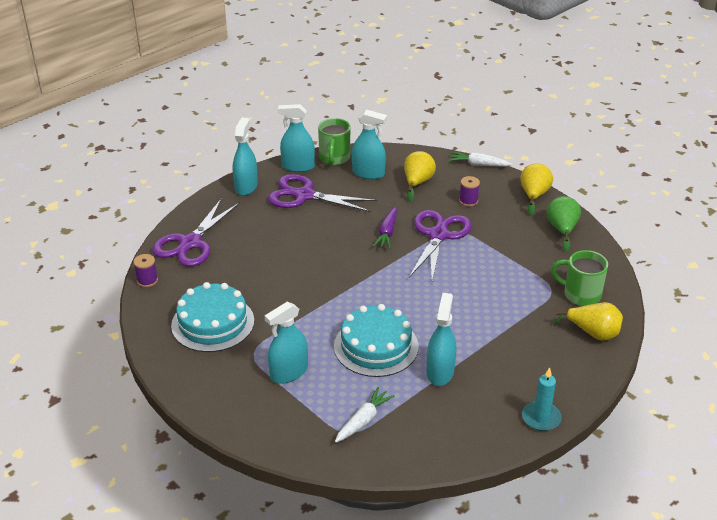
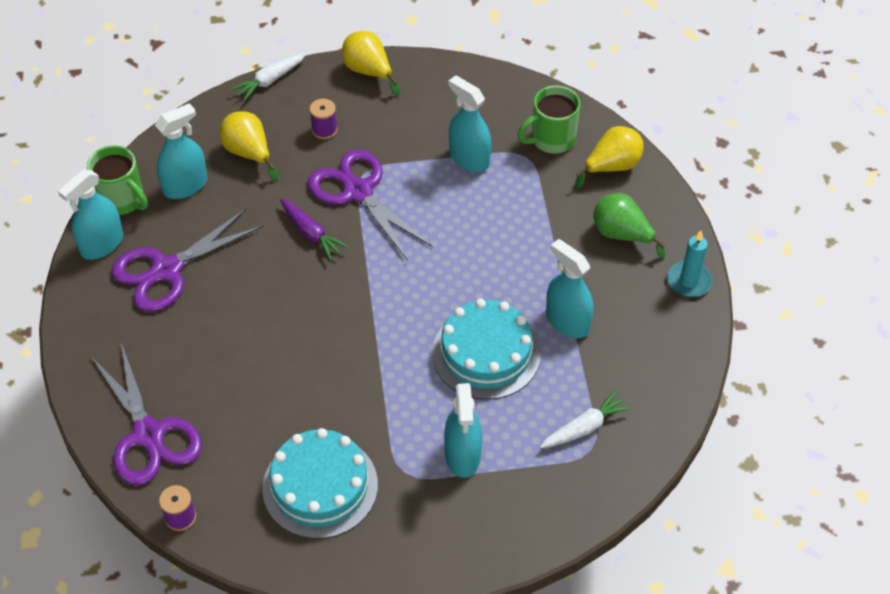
camera: 55 degrees left, 15 degrees up
(246, 186) = (89, 318): turquoise spray bottle -> turquoise spray bottle (469, 158)
(363, 420) = (585, 427): white carrot -> white carrot turned 75 degrees clockwise
(562, 230) = (444, 87): green pear -> green pear (622, 235)

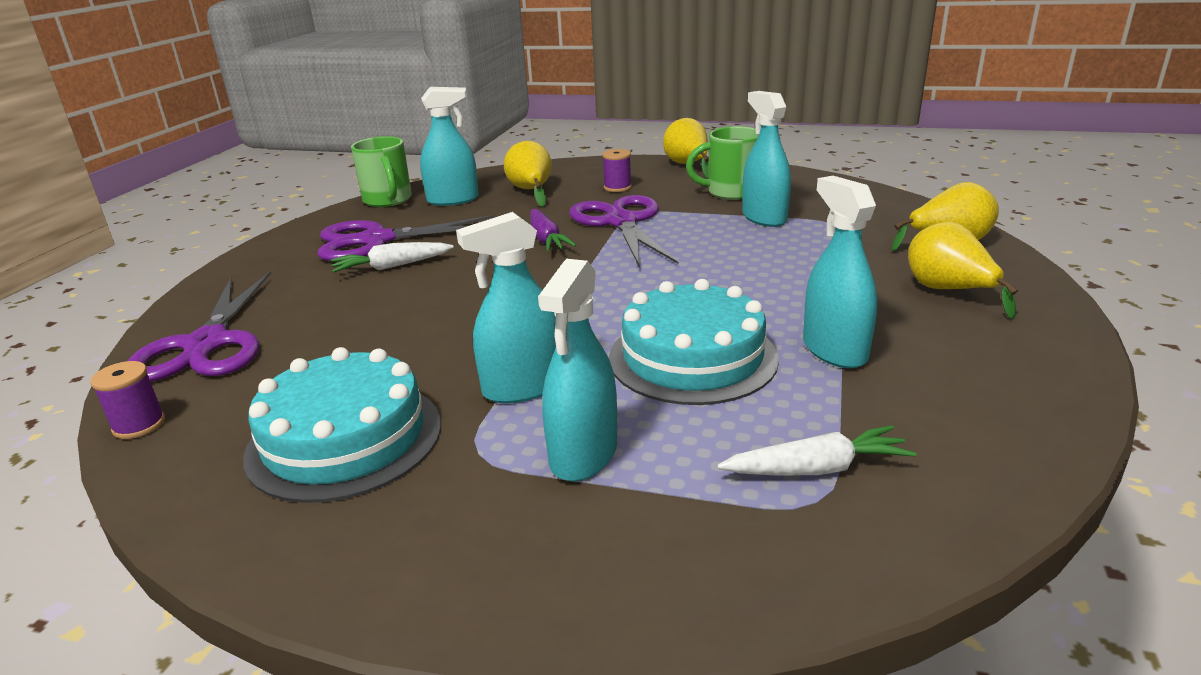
camera: 25 degrees right, 25 degrees down
(102, 244) = (338, 219): turquoise spray bottle -> turquoise spray bottle (523, 387)
(270, 81) = (589, 161): white carrot -> white carrot (392, 266)
(551, 139) = (873, 217): green mug -> green mug (730, 192)
(622, 235) = (949, 291): green pear -> yellow pear
(689, 281) = (1054, 345): turquoise candle -> none

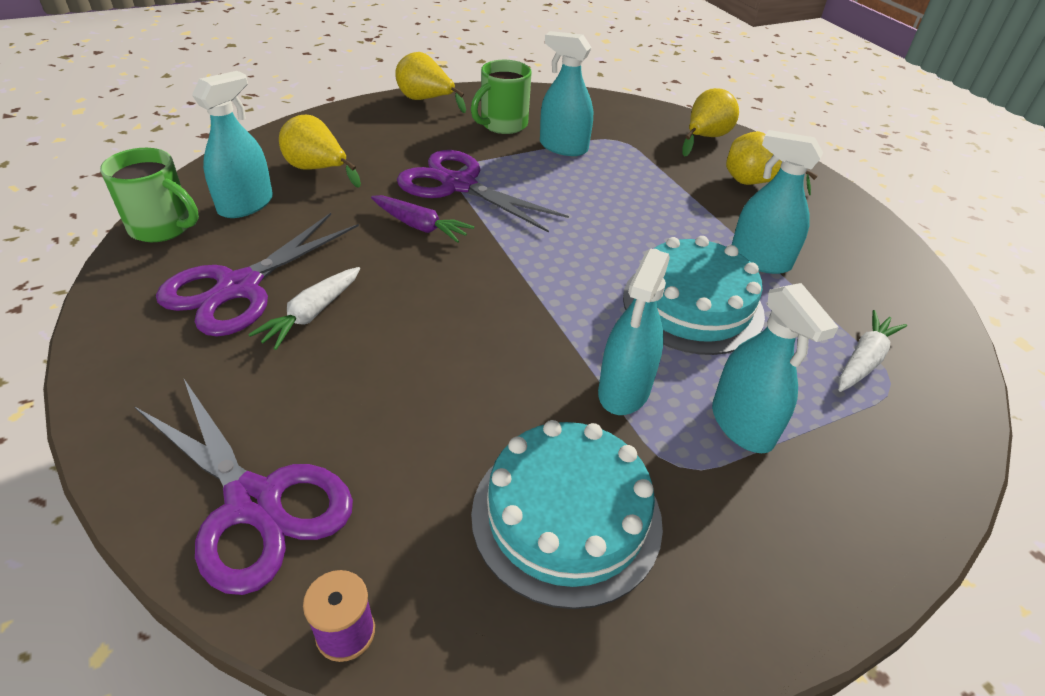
camera: 45 degrees left, 15 degrees up
(617, 187) = (398, 143): purple spool -> none

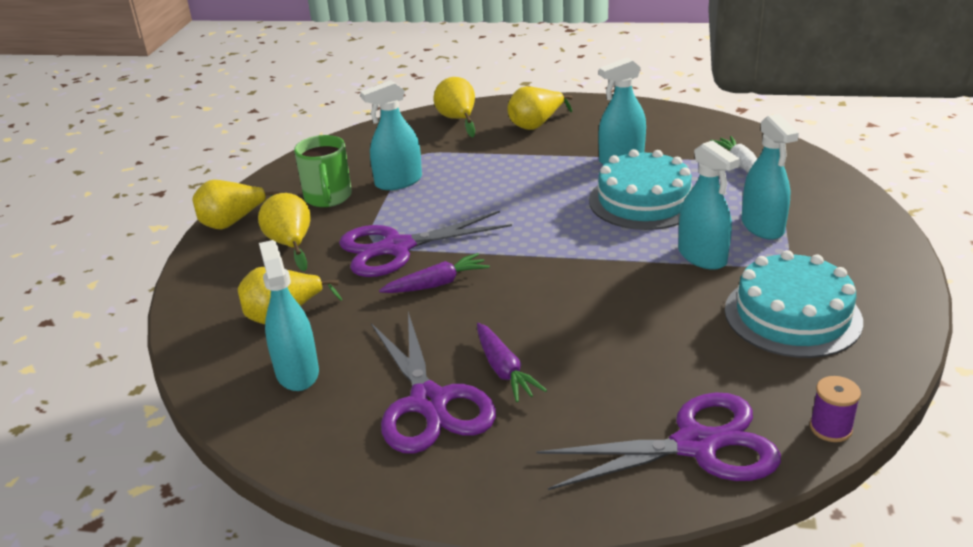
camera: 50 degrees left, 10 degrees down
(163, 228) = (281, 433): green mug -> none
(312, 314) = (504, 370): white carrot -> purple carrot
(418, 135) = (291, 244): none -> yellow pear
(742, 424) = (762, 226): turquoise spray bottle -> turquoise spray bottle turned 60 degrees clockwise

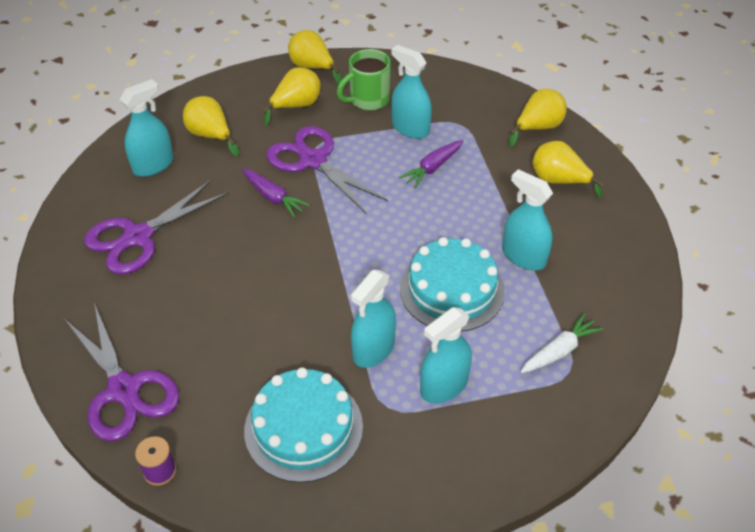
camera: 65 degrees right, 15 degrees up
(504, 370) = (181, 264): purple carrot -> purple carrot (433, 168)

